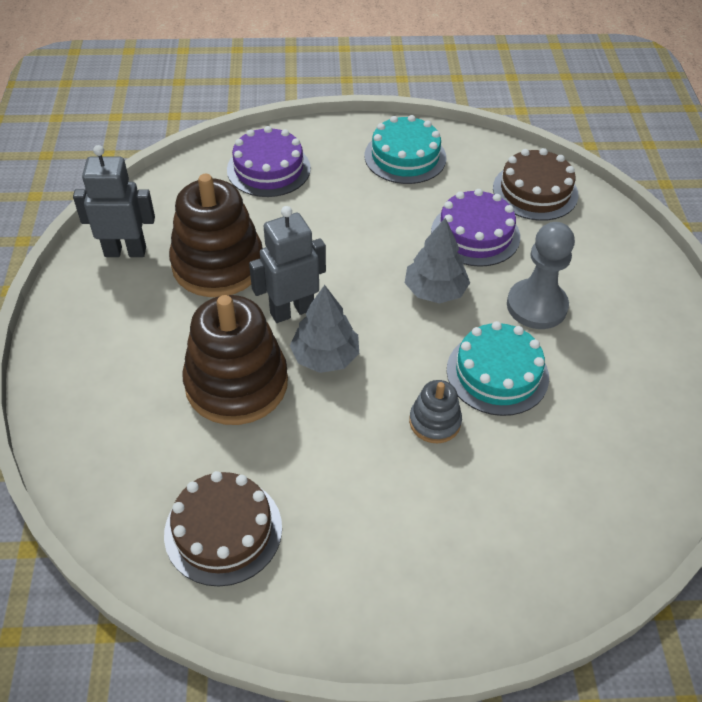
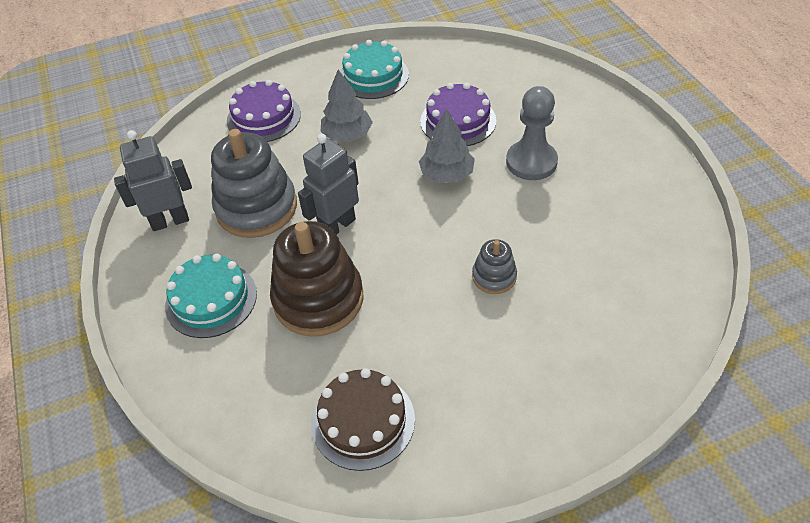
camera: 15 degrees left, 0 degrees up
(218, 264) = (256, 207): brown stacking toy -> grey stacking toy
(325, 357) = (382, 254): grey tree -> grey tree (347, 135)
(497, 373) = (525, 223): turquoise cake -> turquoise cake (211, 299)
(535, 191) = (489, 74): brown cake -> none

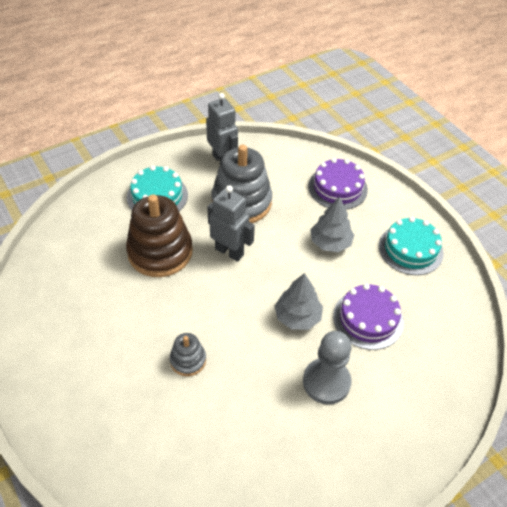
camera: 75 degrees right, 0 degrees up
(363, 421) = (61, 291): brown cake -> none

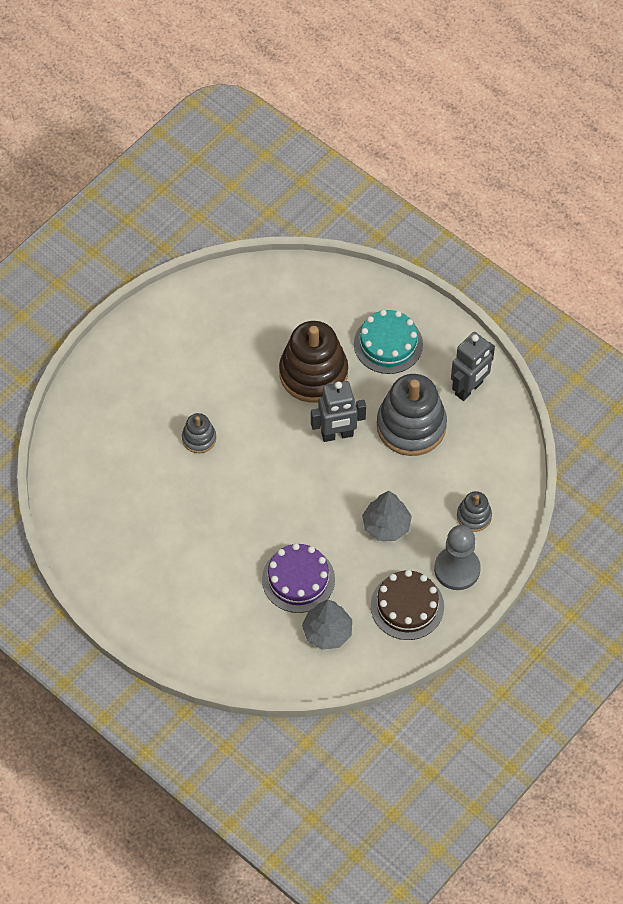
camera: 75 degrees right, 10 degrees up
(229, 252) = (337, 434): grey robot -> grey robot turned 60 degrees clockwise
(297, 317) = (278, 516): grey tree -> grey tree (327, 632)
(326, 382) = (214, 556): grey pawn -> grey pawn (457, 569)
(337, 188) = (474, 516): purple cake -> grey stacking toy
(410, 249) = (407, 606): turquoise cake -> brown cake

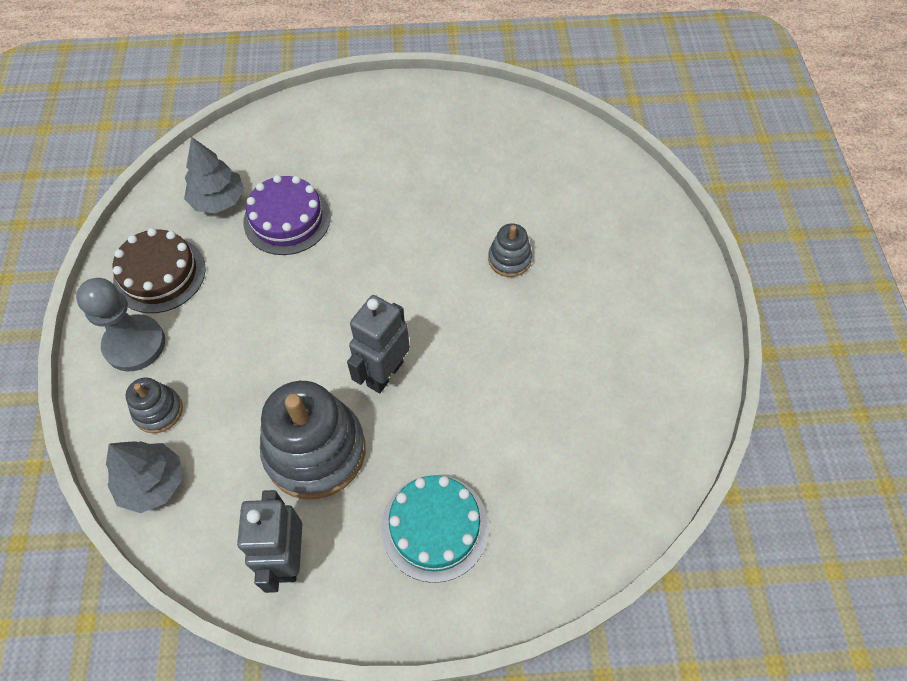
camera: 135 degrees right, 0 degrees up
(313, 373) = (477, 416): brown stacking toy -> none
(386, 525) = (247, 327): grey tree -> grey tree (152, 483)

